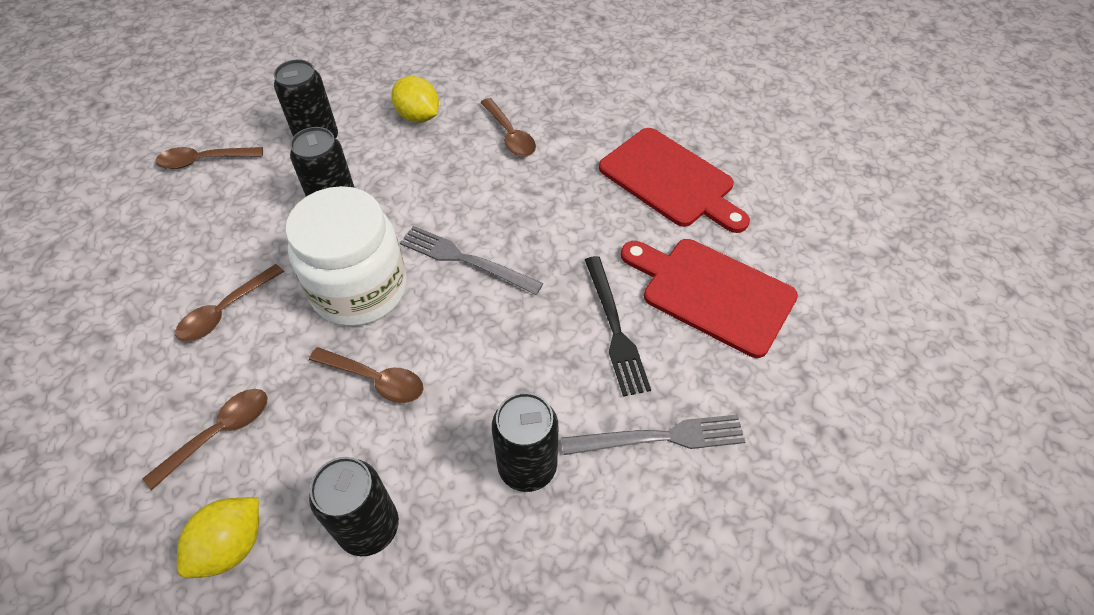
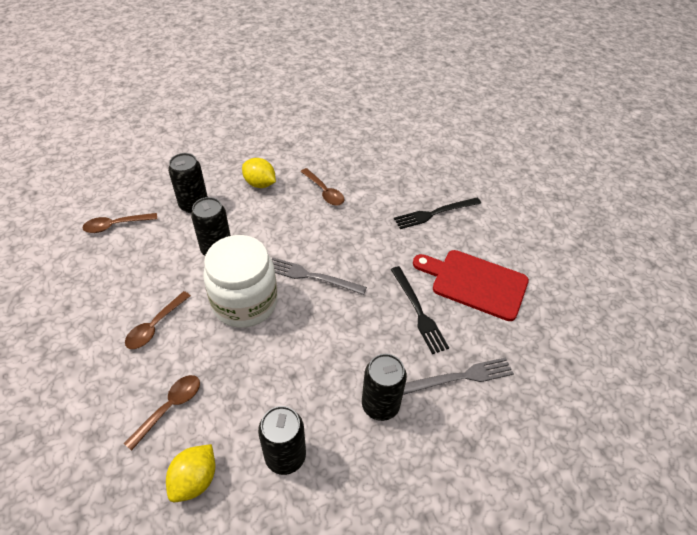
camera: 10 degrees left, 5 degrees down
(375, 379) = (269, 361): brown spoon -> none
(670, 180) = (435, 213): red cutting board -> black fork

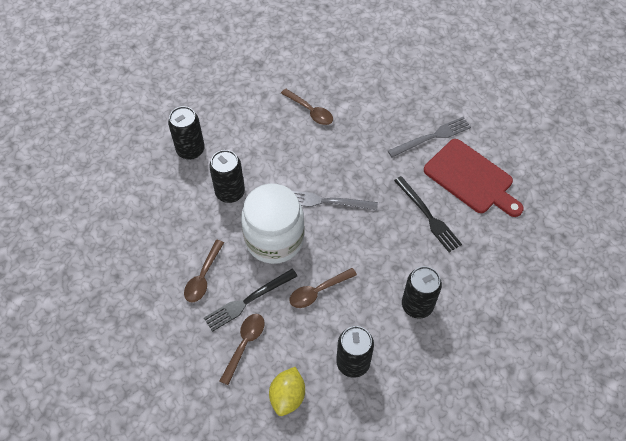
camera: 10 degrees left, 10 degrees up
(116, 225) = (124, 186): brown spoon -> brown spoon (318, 291)
(260, 184) = (245, 114): yellow lemon -> none
(435, 213) = (419, 114): black fork -> black fork (248, 300)
(460, 377) = (476, 267): grey fork -> grey fork (432, 137)
(475, 283) = (471, 178): red cutting board -> red cutting board turned 150 degrees counterclockwise

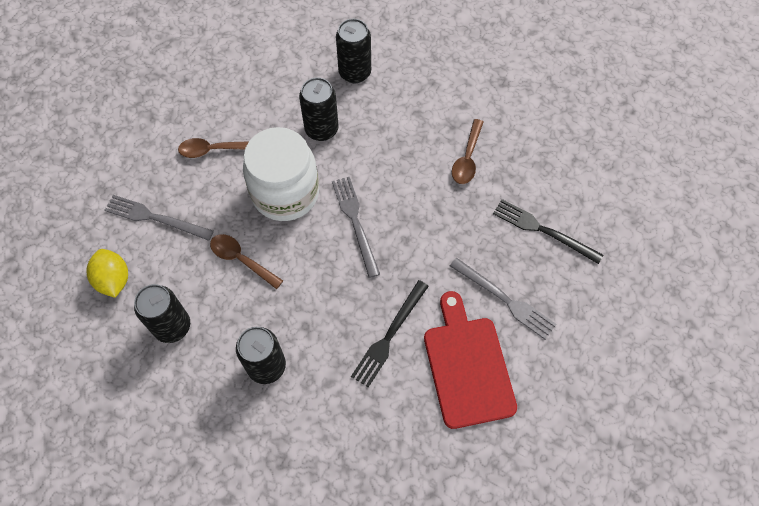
camera: 65 degrees right, 5 degrees up
(244, 344) = (155, 218): brown spoon -> grey fork
(248, 300) = (204, 200): black fork -> black fork (543, 230)
(287, 396) = (113, 280): yellow lemon -> yellow lemon turned 75 degrees clockwise
(471, 178) = (467, 366): red cutting board -> red cutting board turned 150 degrees clockwise

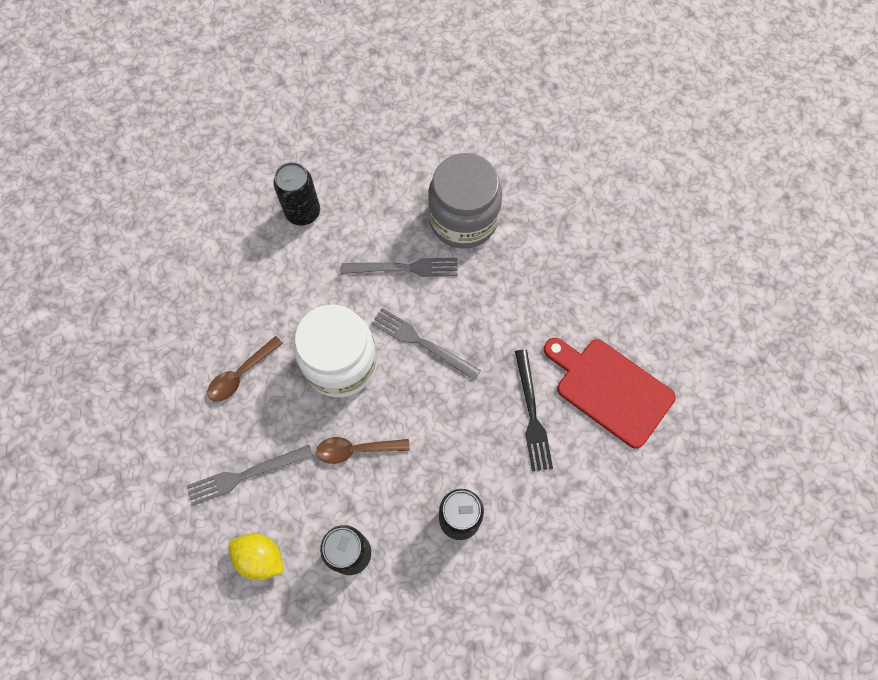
camera: 40 degrees left, 5 degrees up
(321, 129) = (320, 284): black can -> none
(467, 158) = (463, 219): brown spoon -> grey jar
(505, 299) = (591, 314): grey fork -> grey fork (404, 268)
(543, 230) = (572, 236): black fork -> none

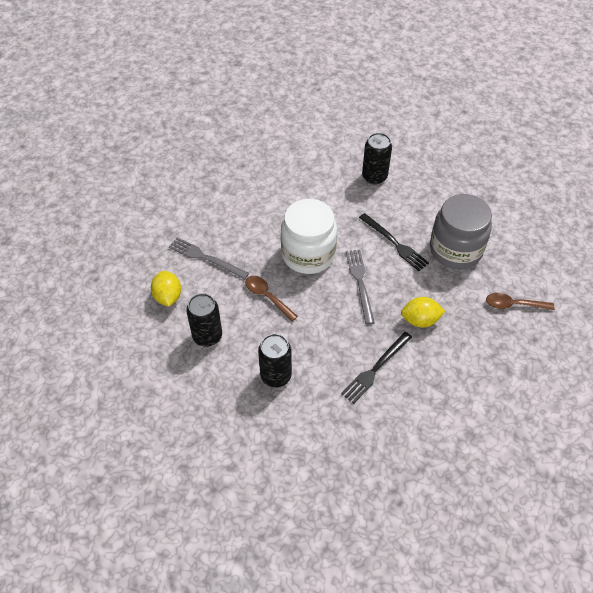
camera: 50 degrees right, 15 degrees down
(241, 374) = (257, 216): brown spoon -> brown spoon (513, 305)
(404, 268) = (394, 243): grey fork -> black fork
(513, 325) = (420, 320): none -> yellow lemon
(610, 389) = (436, 401): red cutting board -> none

